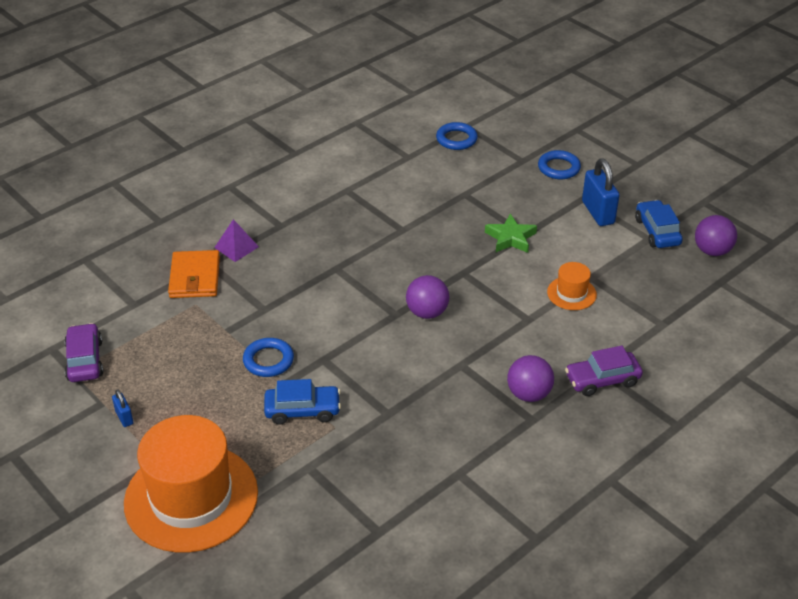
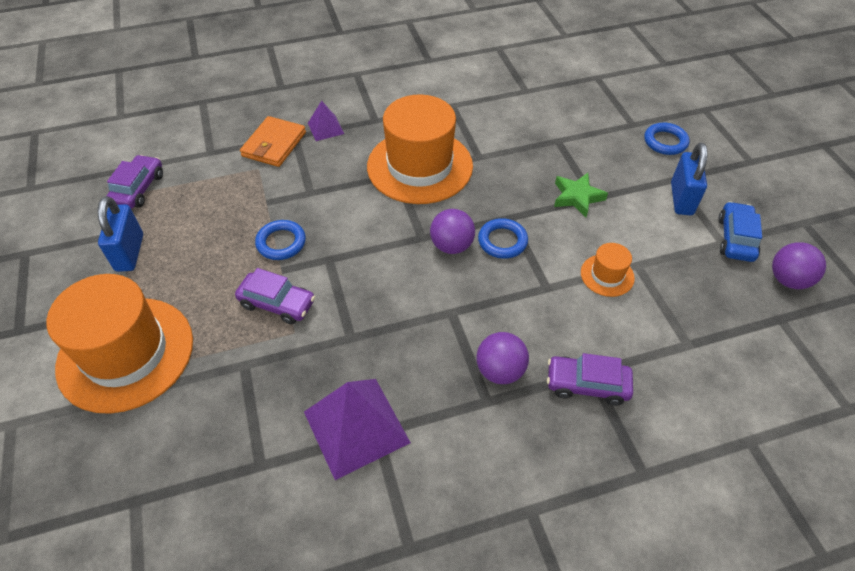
camera: 25 degrees right, 10 degrees up
(124, 417) = (130, 253): blue padlock -> blue padlock, size x2.02
(302, 410) = (277, 303): blue car -> purple car
(353, 254) = (420, 166): none -> orange hat
(439, 476) = (356, 427): none -> purple pyramid
(456, 139) = (580, 87): blue ring -> blue ring (502, 241)

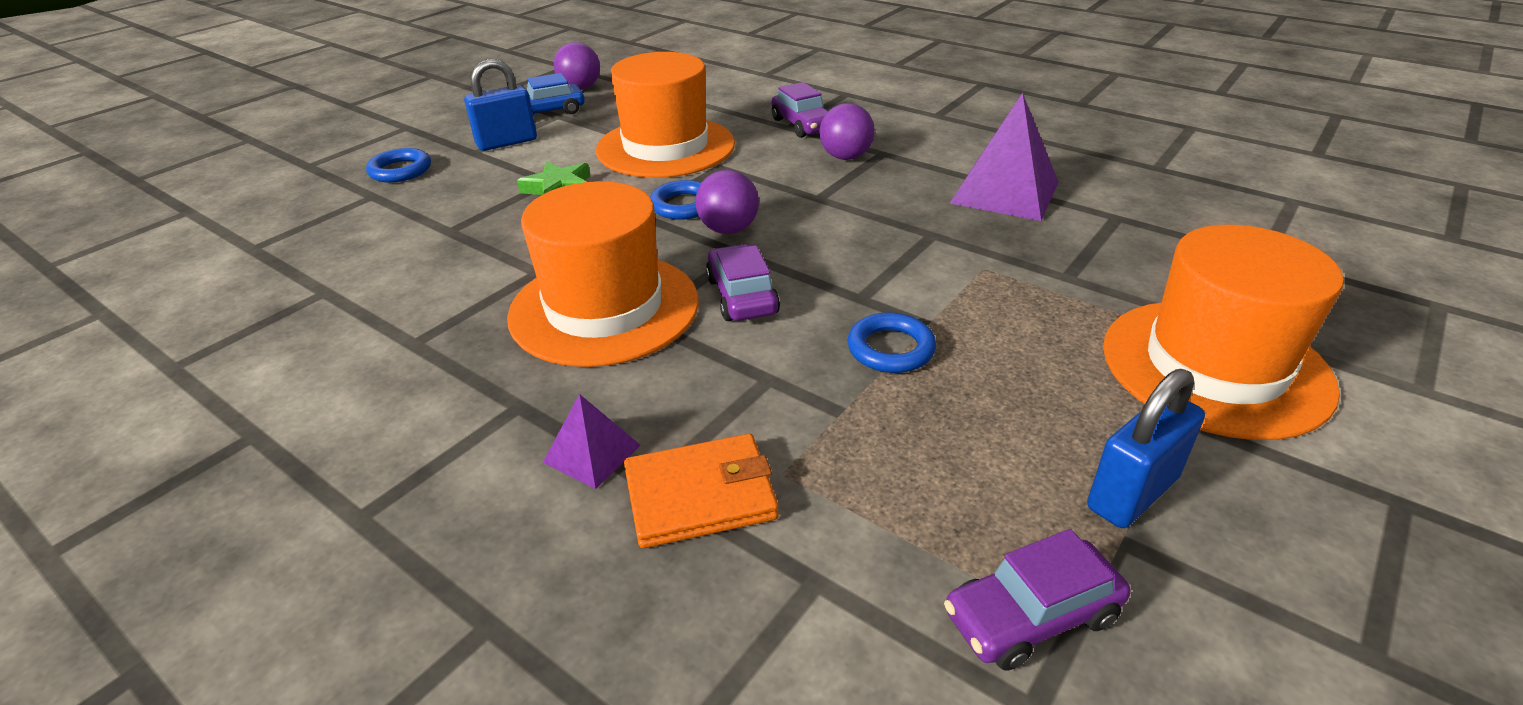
camera: 125 degrees left, 15 degrees down
(277, 303) = (972, 298): purple car -> purple car (742, 296)
(607, 275) = (665, 147): orange hat -> orange hat, size x2.28

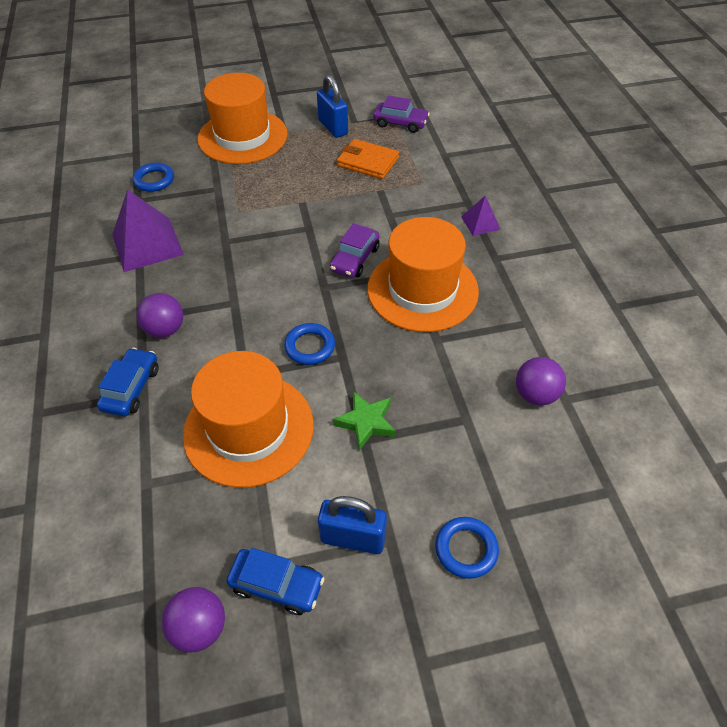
camera: 140 degrees left, 15 degrees up
(700, 495) = (455, 190): orange wallet -> orange wallet (367, 162)
(728, 230) = (310, 308): purple ball -> purple ball (535, 394)
(803, 125) = (131, 388): purple car -> blue car
(891, 349) = (331, 200): blue ring -> blue ring (154, 180)
(1132, 493) = (333, 127): blue padlock -> blue padlock turned 60 degrees clockwise

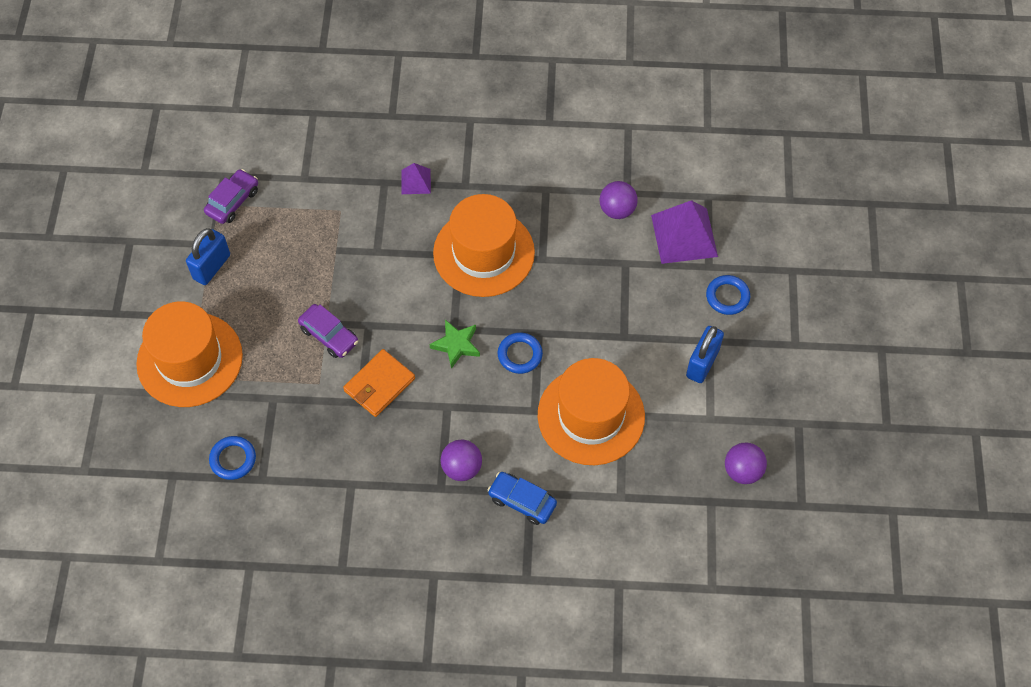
camera: 75 degrees left, 10 degrees up
(147, 244) = (337, 474): purple pyramid -> purple pyramid (684, 235)
(277, 585) = (724, 418): blue car -> none
(333, 127) = (212, 267): blue padlock -> blue padlock turned 45 degrees counterclockwise
(355, 259) = (426, 295): purple car -> purple car (329, 335)
(366, 422) = (609, 331): green star -> green star (456, 345)
(367, 162) = (286, 249): orange wallet -> orange wallet (379, 385)

